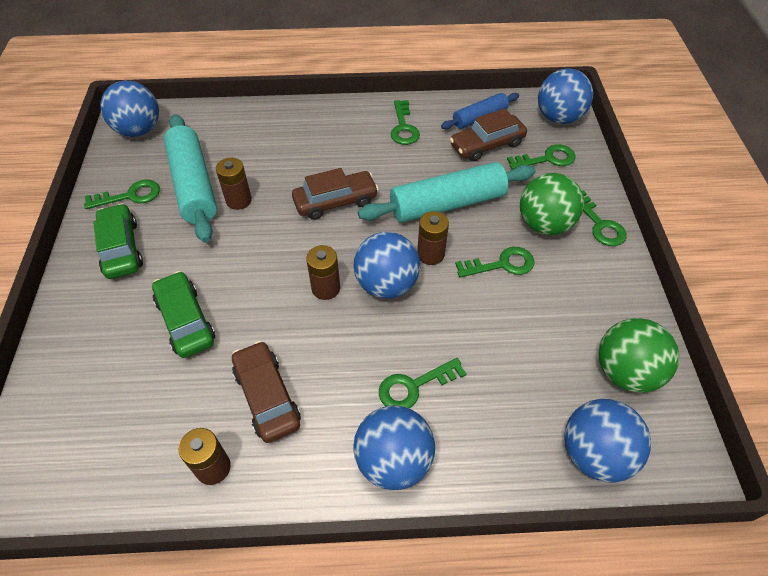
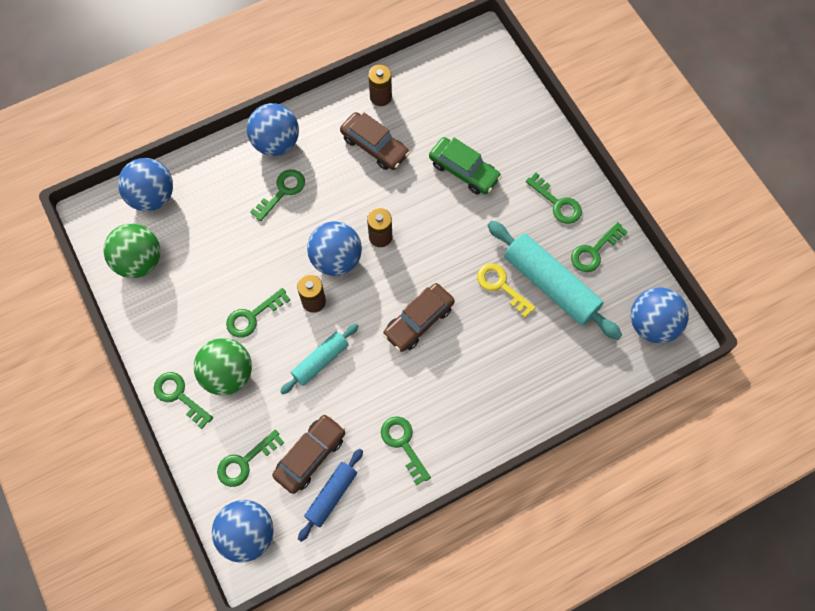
camera: 155 degrees right, 15 degrees up
(121, 248) = (557, 203): green car -> green key
(239, 200) = (501, 286): brown battery -> yellow key
(447, 204) = (320, 361): turquoise rolling pin -> turquoise rolling pin, size x0.57

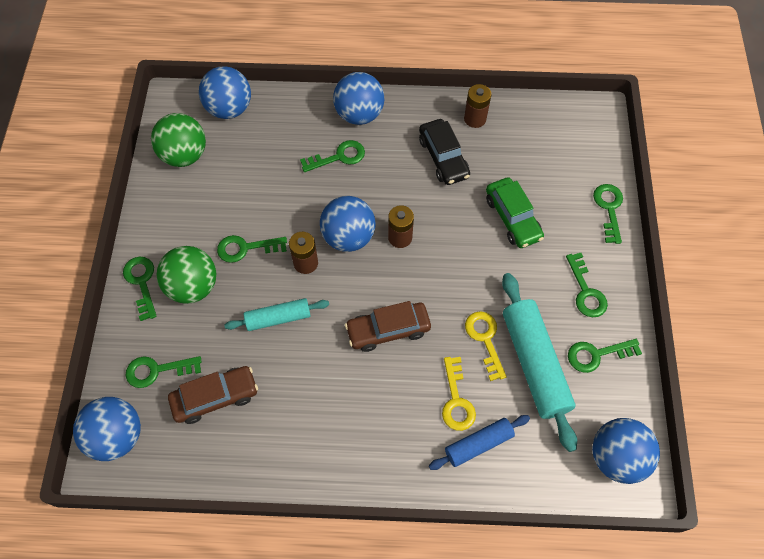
camera: 30 degrees right, 5 degrees down
(331, 495) = (210, 445): blue rolling pin -> blue rolling pin (478, 444)
(374, 146) = (443, 158): brown car -> black car
(403, 444) = (304, 435): green key -> green key (609, 208)
(507, 348) = (456, 400): none -> yellow key

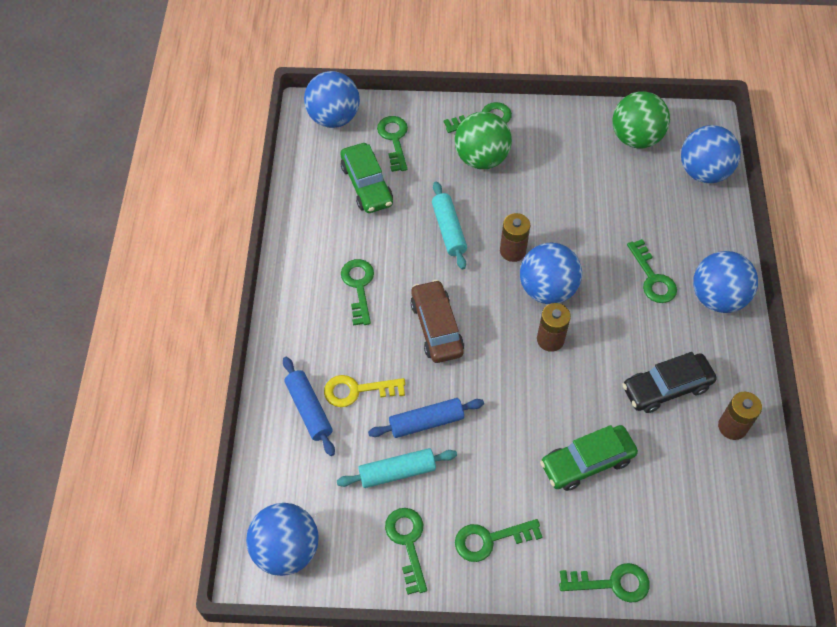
camera: 90 degrees right, 5 degrees down
(215, 397) = (366, 185): brown car -> green car
(246, 248) = (527, 198): green key -> green key (358, 286)
(485, 339) = (426, 422): yellow key -> blue rolling pin
(534, 364) = (397, 472): turquoise rolling pin -> turquoise rolling pin, size x0.57

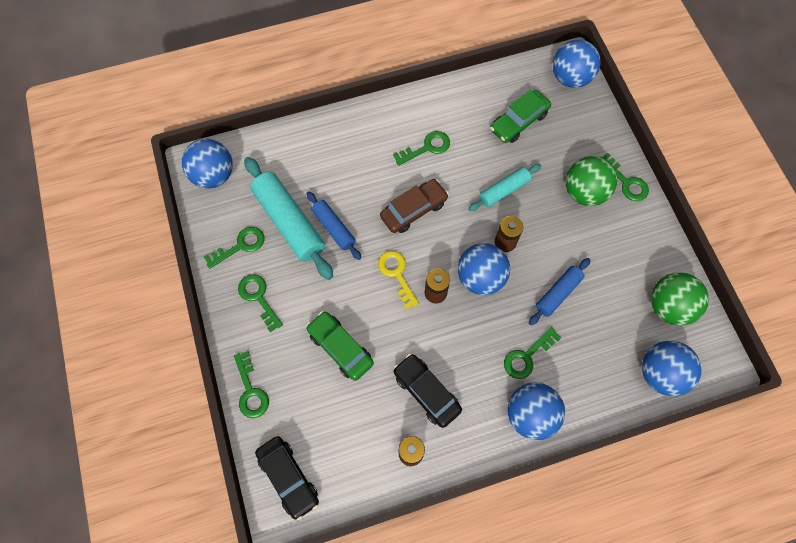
camera: 70 degrees right, 10 degrees up
(309, 409) = (317, 152): blue rolling pin -> blue rolling pin (558, 293)
(357, 390) = (342, 176): yellow key -> yellow key (397, 274)
(394, 139) = (571, 125): green key -> none
(397, 472) = (289, 222): turquoise rolling pin -> turquoise rolling pin, size x1.75
(731, 568) = (288, 478): none -> black car

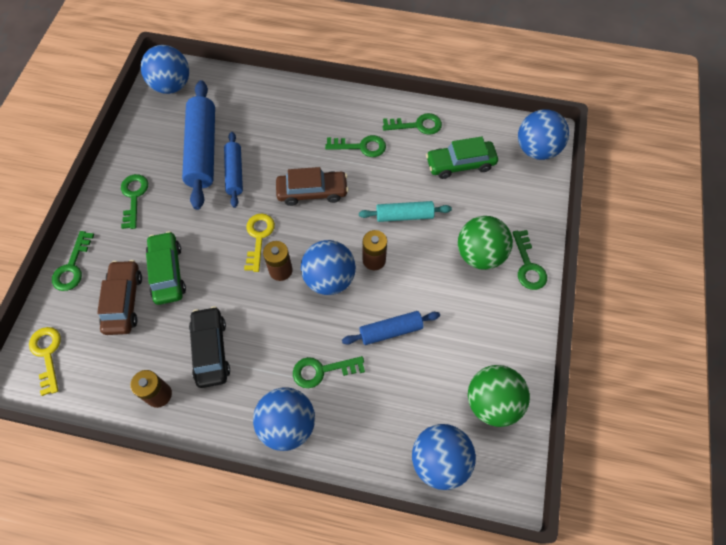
camera: 30 degrees right, 5 degrees down
(240, 246) = (151, 149): green key -> green key (417, 125)
(288, 478) = (47, 354): black car -> yellow key
(289, 222) = (202, 150): turquoise rolling pin -> blue rolling pin
(321, 394) = (124, 301): none -> brown car

